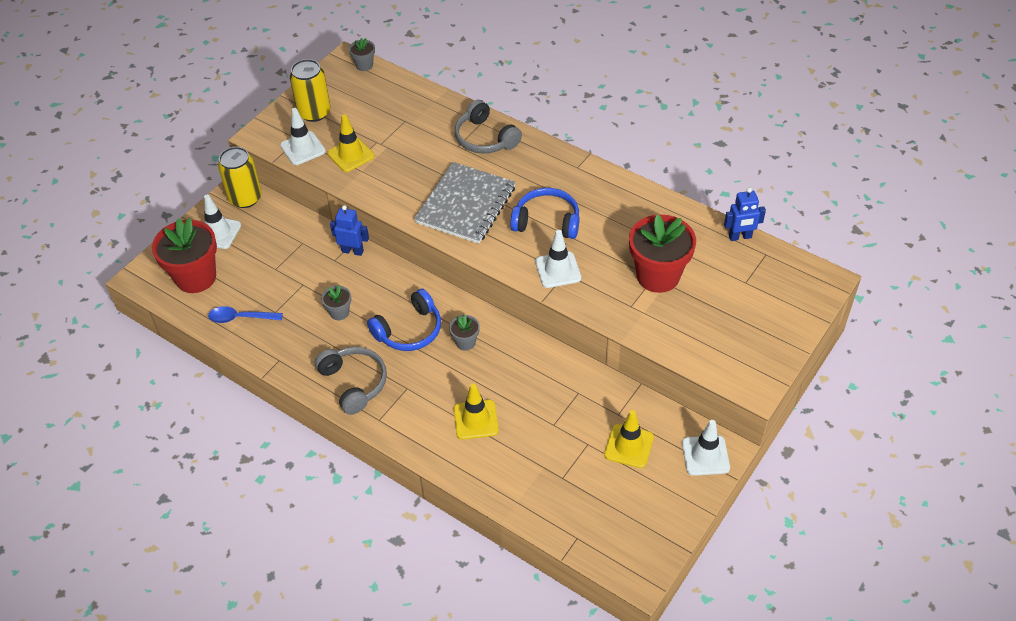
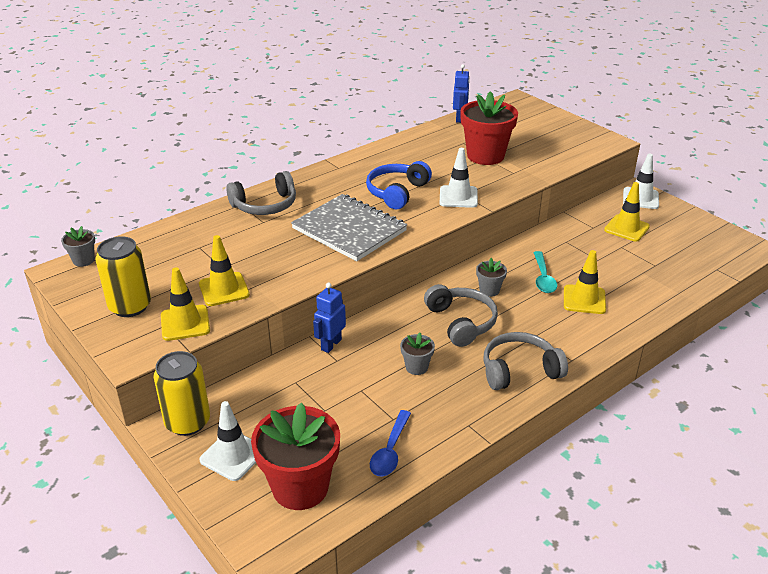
camera: 75 degrees left, 15 degrees down
(303, 148) = (185, 323): white traffic cone -> yellow traffic cone
(409, 330) = (461, 322): blue headphones -> grey headphones
(502, 381) = (543, 278): none -> turquoise spoon

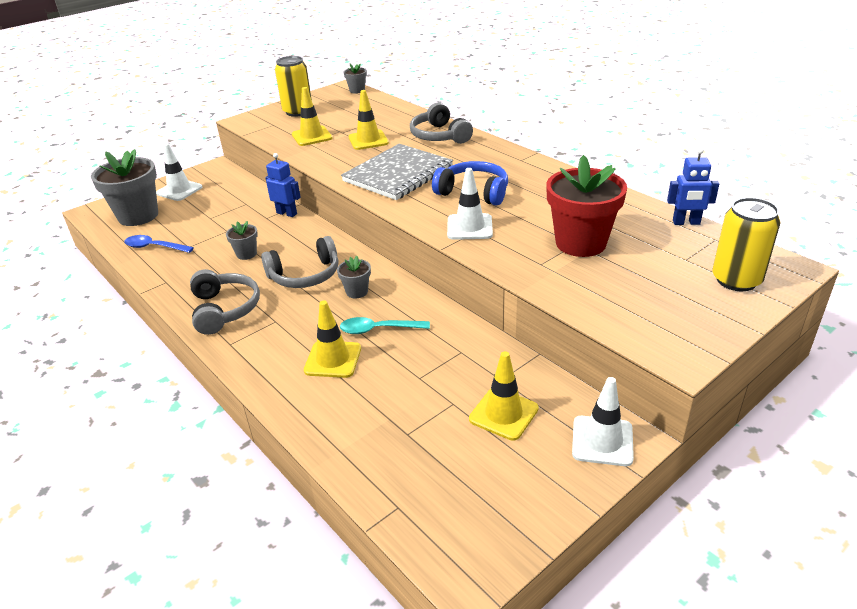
camera: 90 degrees right, 0 degrees up
(185, 323) = (273, 130): yellow traffic cone -> yellow traffic cone (368, 140)
(187, 422) = (218, 172): yellow can -> yellow can (736, 280)
(300, 487) = (138, 216): red flower pot -> grey flower pot

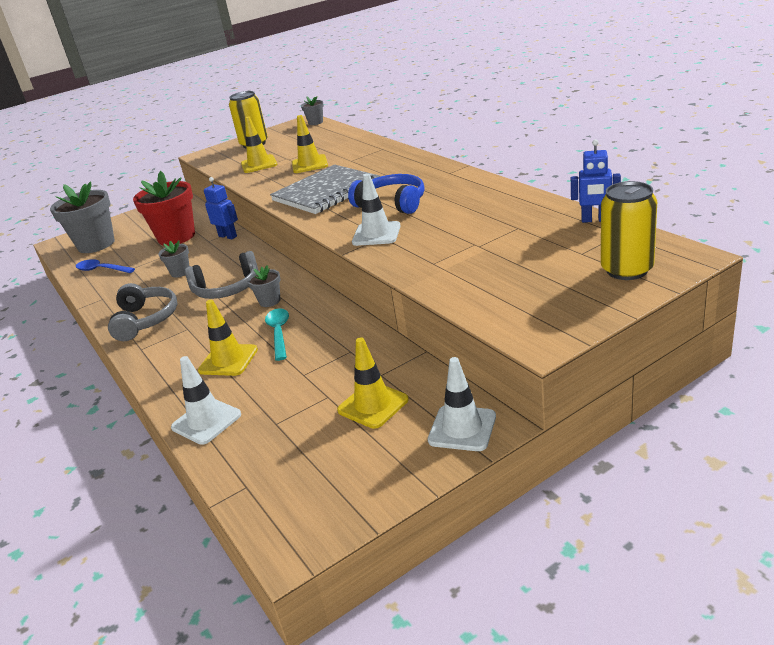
camera: 10 degrees right, 5 degrees down
(179, 190) = (139, 221): white traffic cone -> white traffic cone (206, 421)
(378, 329) = (279, 333): turquoise spoon -> turquoise spoon turned 75 degrees clockwise
(439, 136) = (378, 156): grey headphones -> none
(580, 243) = (480, 243): red flower pot -> red flower pot (176, 237)

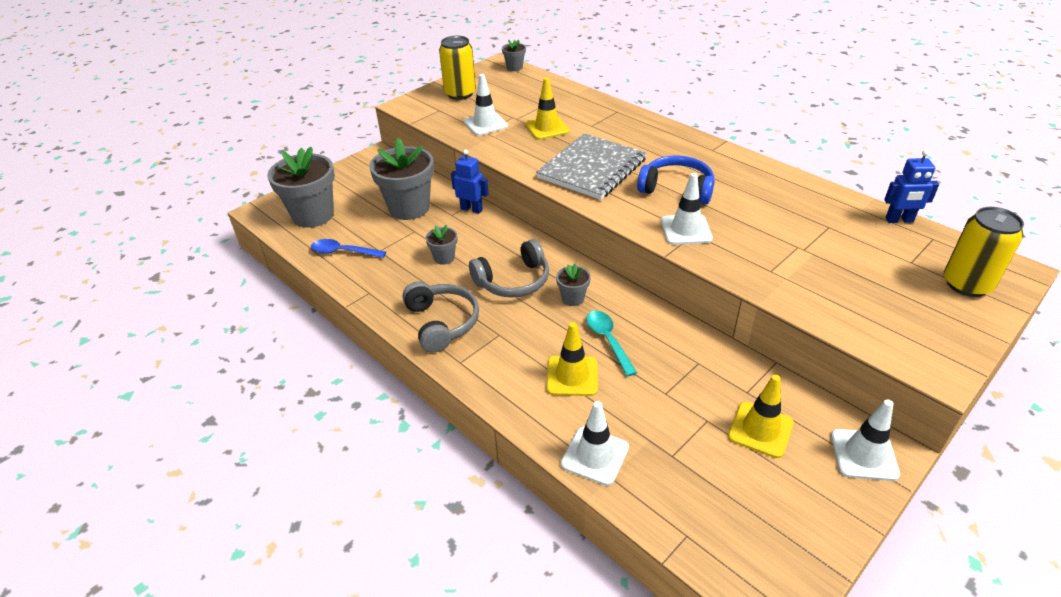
camera: 15 degrees left, 10 degrees up
(176, 237) = (409, 208): red flower pot -> grey flower pot
(259, 164) = (485, 124): yellow traffic cone -> white traffic cone

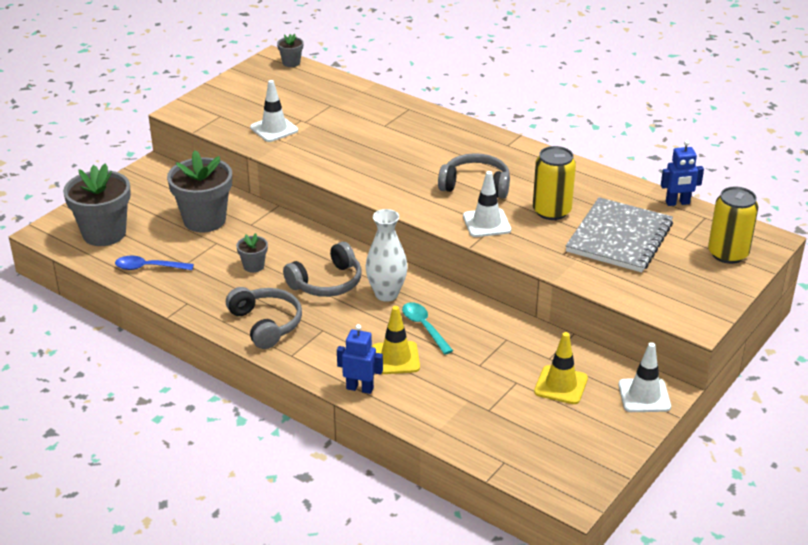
camera: 10 degrees left, 5 degrees down
(460, 94) = (238, 96): yellow can -> yellow can (551, 211)
(471, 209) = (270, 217): blue robot -> blue robot (360, 388)
(547, 128) = (339, 130): yellow traffic cone -> none
(573, 298) = (386, 294): grey flower pot -> white vase
(592, 169) = (391, 170): grey notebook -> grey notebook (619, 238)
(595, 455) = (424, 415): white traffic cone -> none
(677, 189) = (475, 185): blue headphones -> grey headphones

